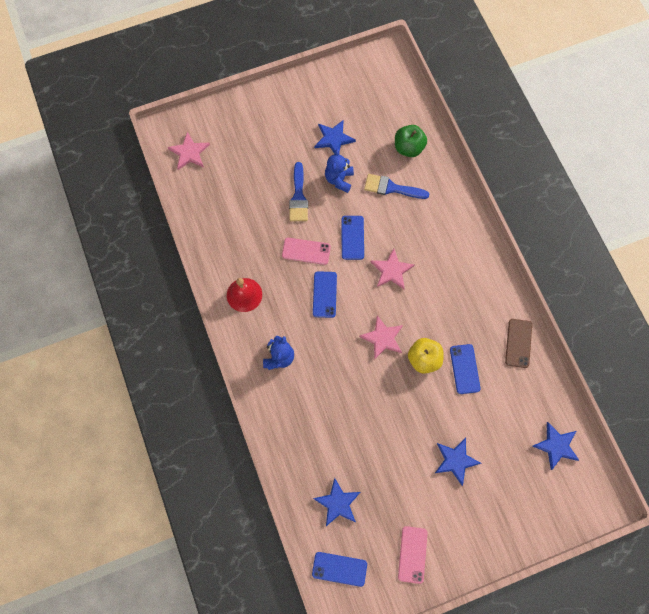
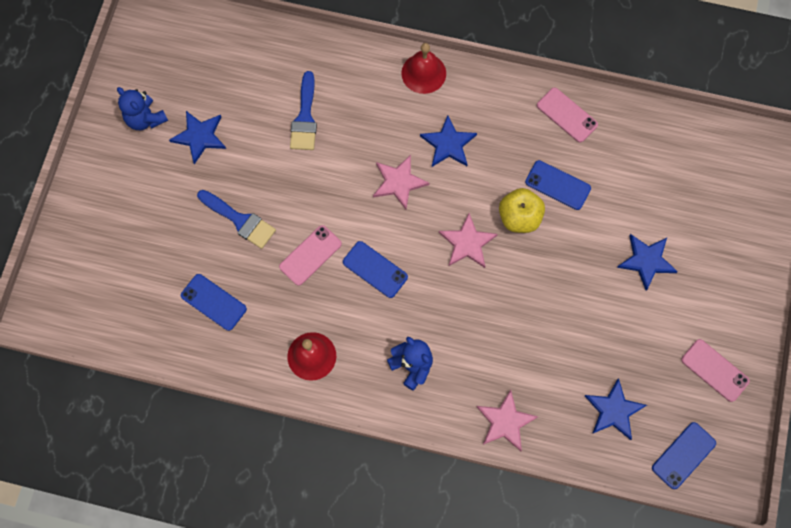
camera: 55 degrees left, 0 degrees up
(189, 152) = (89, 304): pink star -> pink star (505, 422)
(339, 179) = (252, 164): blue teddy bear -> blue teddy bear (145, 119)
(352, 237) = (331, 196): blue phone -> blue phone (213, 302)
(391, 188) = (305, 118): blue brush -> blue brush turned 45 degrees counterclockwise
(408, 148) = (272, 69): green apple -> none
(476, 236) = (423, 73): none -> red bell
(518, 343) = (566, 115): brown phone -> pink phone
(556, 446) = (694, 155): blue star -> blue star (448, 144)

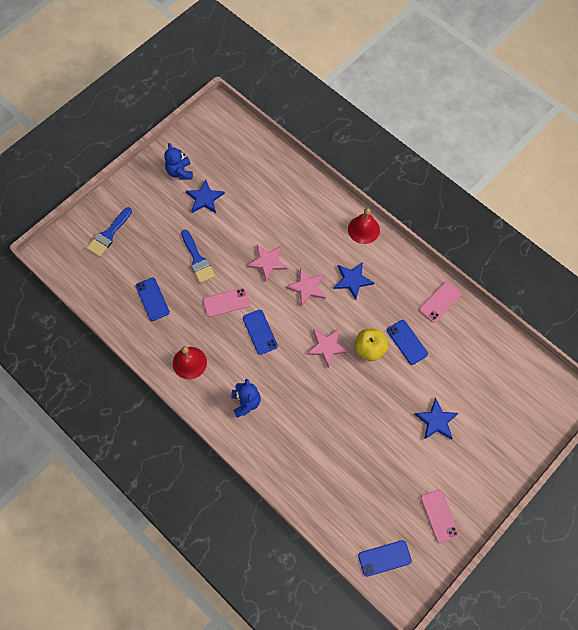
camera: 30 degrees right, 5 degrees down
(305, 118) = (274, 219): blue brush -> blue brush (108, 234)
(505, 422) = (282, 470): pink star -> pink star (267, 262)
(566, 115) = (440, 302): pink phone -> pink phone turned 60 degrees clockwise
(614, 411) = (356, 503): blue star -> none

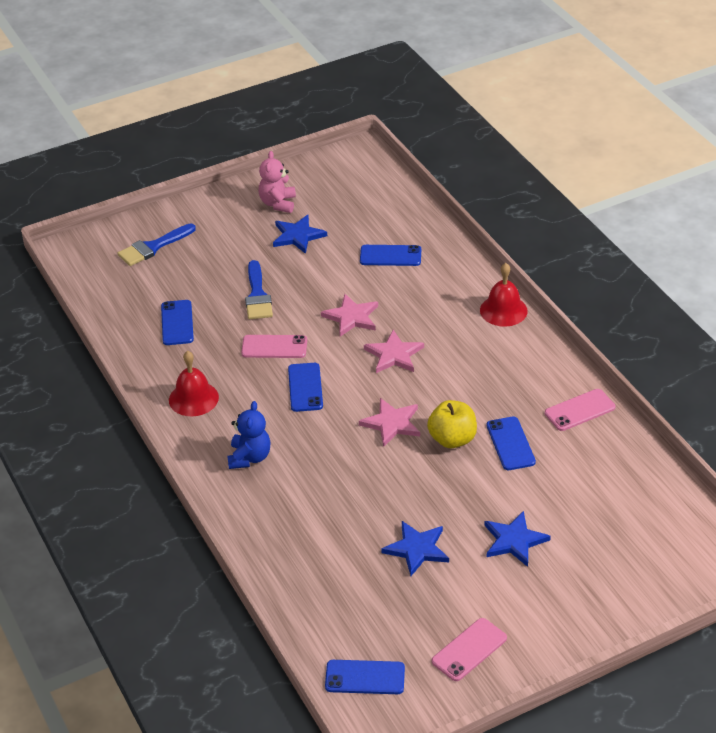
camera: 20 degrees right, 25 degrees down
(180, 172) = (278, 203): blue teddy bear -> pink teddy bear
(273, 200) = (390, 256): none -> blue phone
(352, 280) = (462, 361): blue star -> blue star (417, 549)
(439, 516) = (469, 650): pink phone -> pink phone turned 45 degrees clockwise

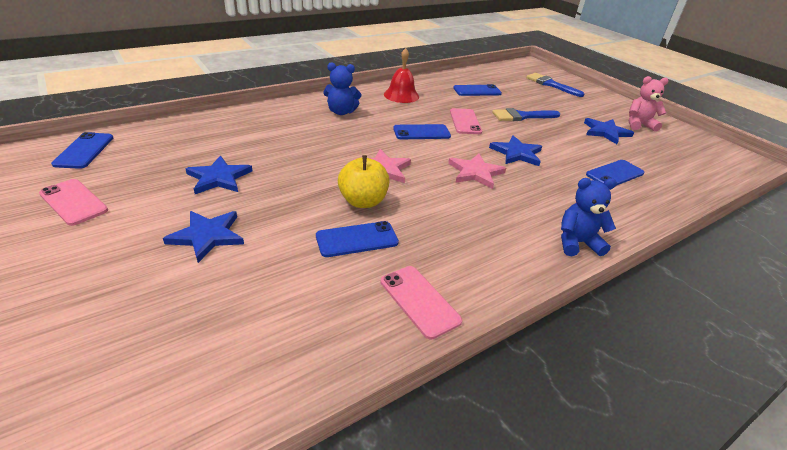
camera: 80 degrees right, 5 degrees down
(351, 317) = (516, 153): pink star -> blue star
(390, 256) = (614, 174): blue phone -> blue phone turned 60 degrees clockwise
(503, 310) = (577, 243): red bell -> blue teddy bear

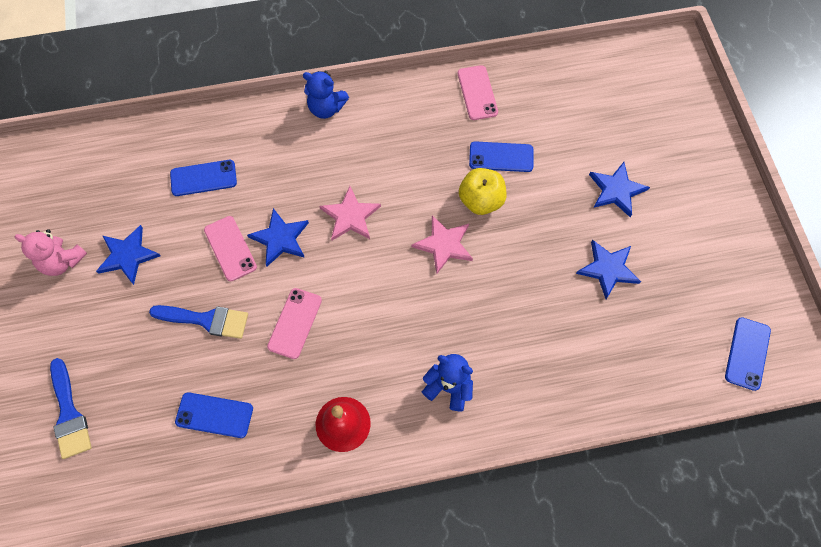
camera: 155 degrees left, 30 degrees up
(74, 202) = (730, 262): pink phone -> pink phone (230, 248)
(421, 132) = (366, 309): blue phone -> none

